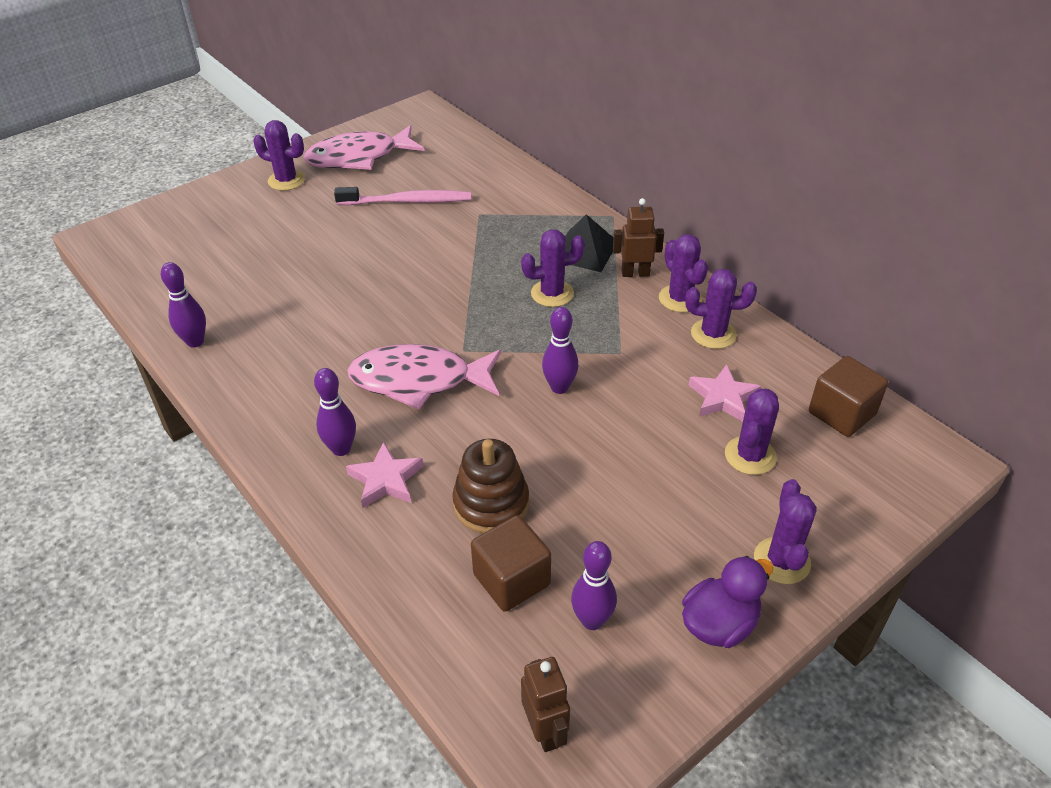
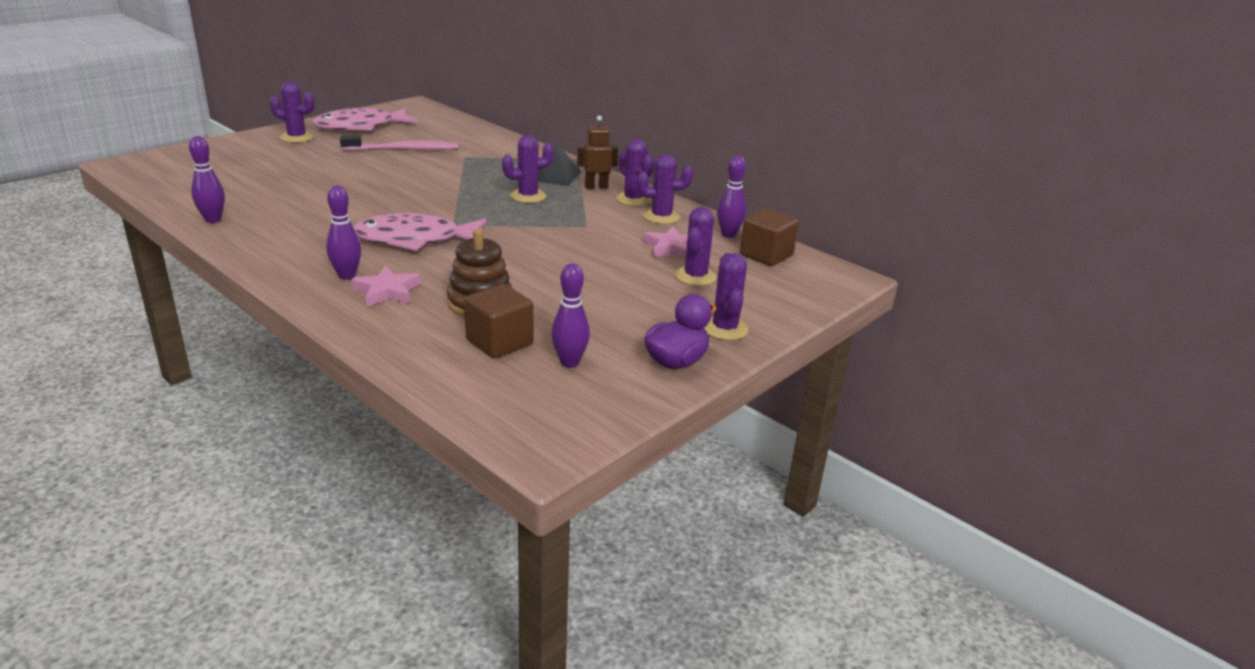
camera: 10 degrees left, 15 degrees down
(545, 730) = (532, 422): brown robot -> none
(559, 387) = (536, 243): purple bowling pin -> purple bowling pin (728, 234)

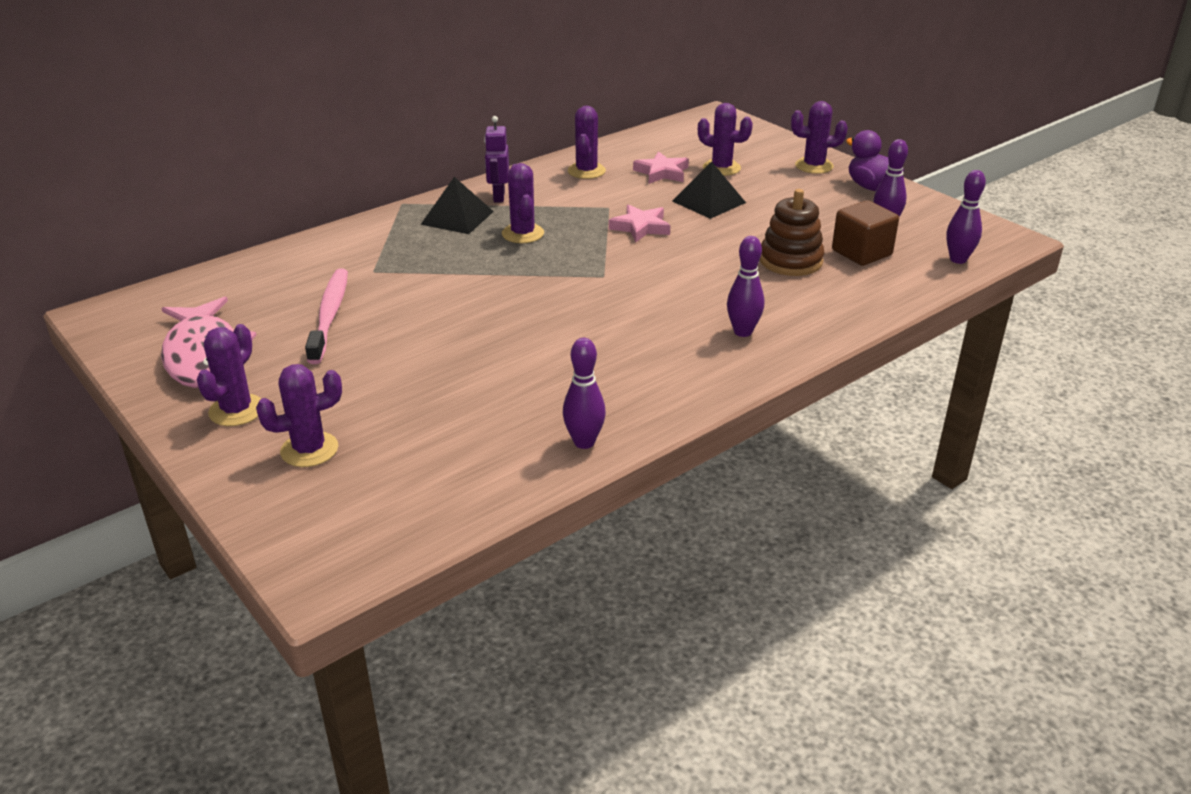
camera: 80 degrees left, 5 degrees up
(387, 291) = (775, 307): pink star -> pink star (640, 227)
(415, 240) = (647, 297): pink fish -> none
(596, 187) = (498, 197): brown robot -> purple robot
(609, 268) = (708, 202): none -> black pyramid
(633, 199) = (538, 180): purple cactus -> purple cactus (309, 450)
(728, 234) = (630, 147): purple bowling pin -> purple bowling pin (958, 259)
(766, 255) = (675, 137): brown cube -> none

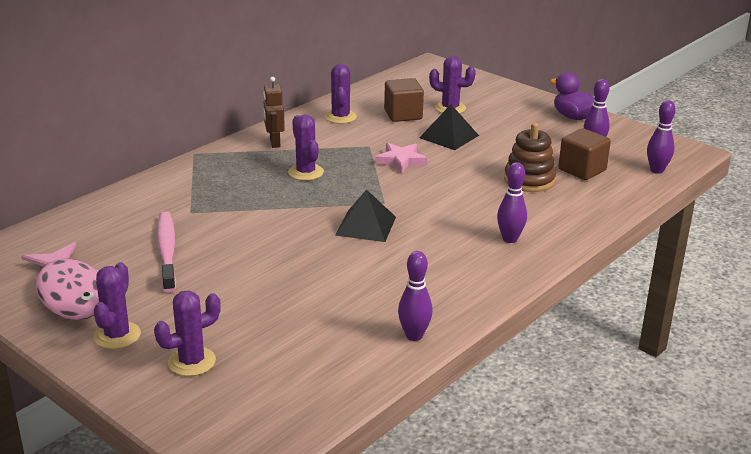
camera: 10 degrees left, 5 degrees down
(457, 217) = (246, 162): black pyramid -> black pyramid (366, 226)
(498, 197) = (274, 143): purple robot -> brown robot
(662, 172) = (403, 115): pink star -> brown cube
(814, 166) = (523, 102): purple cactus -> none

